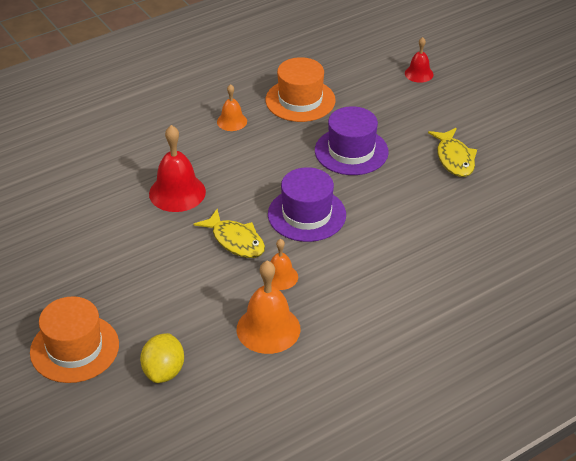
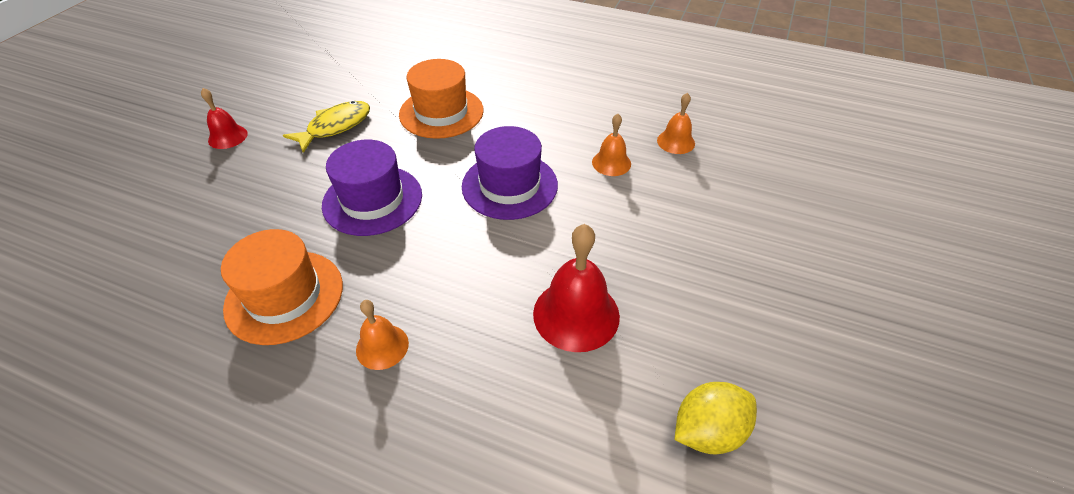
camera: 125 degrees left, 5 degrees up
(74, 348) = (863, 250): orange hat -> orange hat (441, 112)
(164, 371) = (795, 176): yellow lemon -> yellow lemon (708, 431)
(235, 241) = (599, 217): yellow fish -> none
(268, 329) = (676, 142): orange bell -> orange bell, size x0.58
(419, 74) = (163, 210): red bell -> red bell (228, 137)

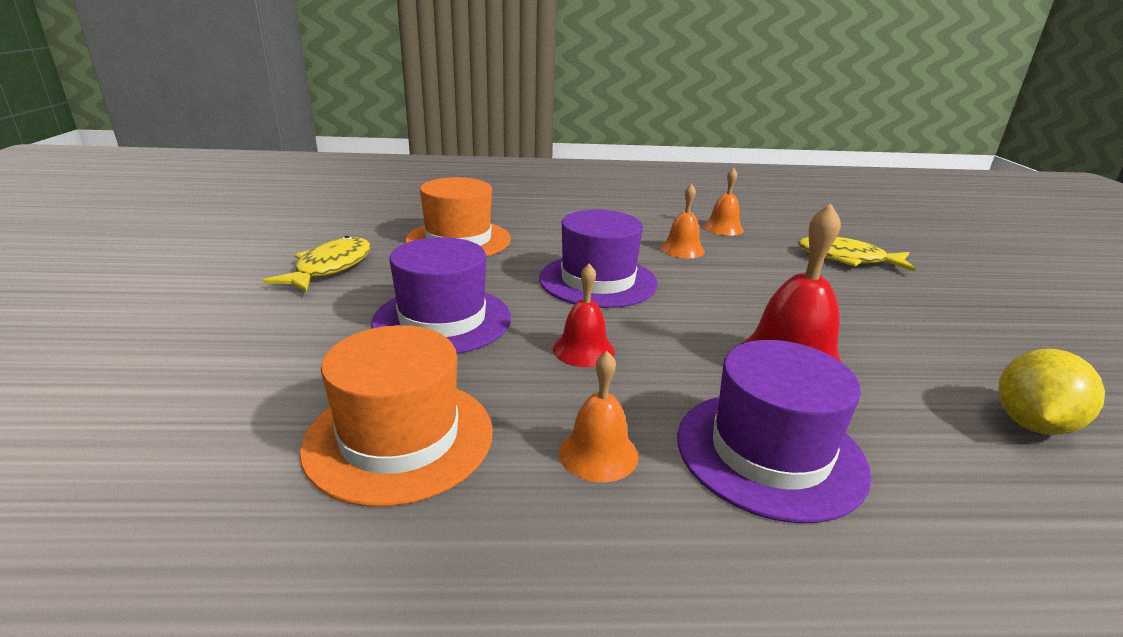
camera: 25 degrees left, 20 degrees down
(228, 137) = (167, 298): red bell -> red bell (583, 350)
(486, 384) = (769, 452): none -> purple hat
(755, 210) = (847, 259): none -> yellow fish

